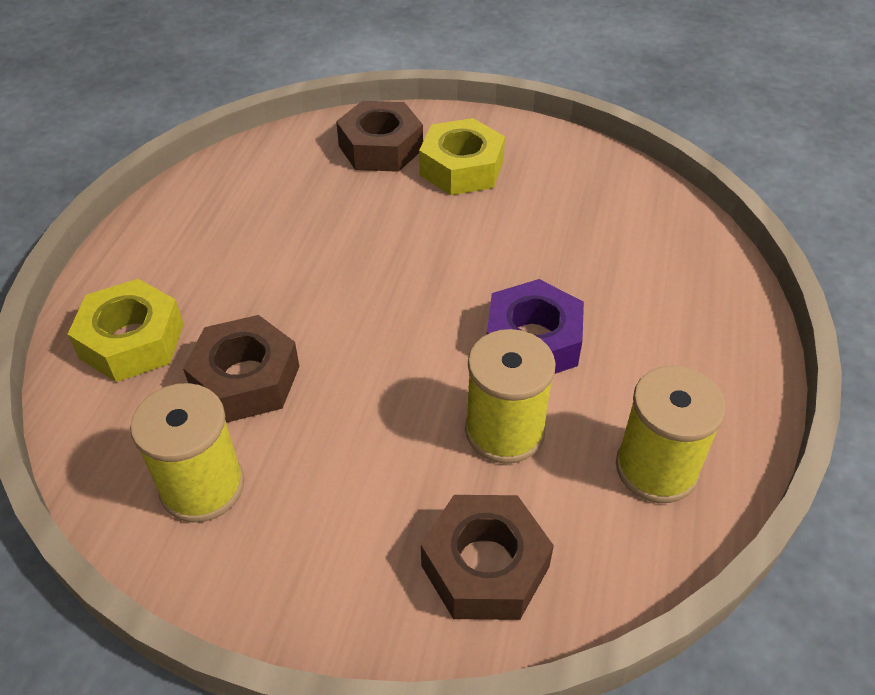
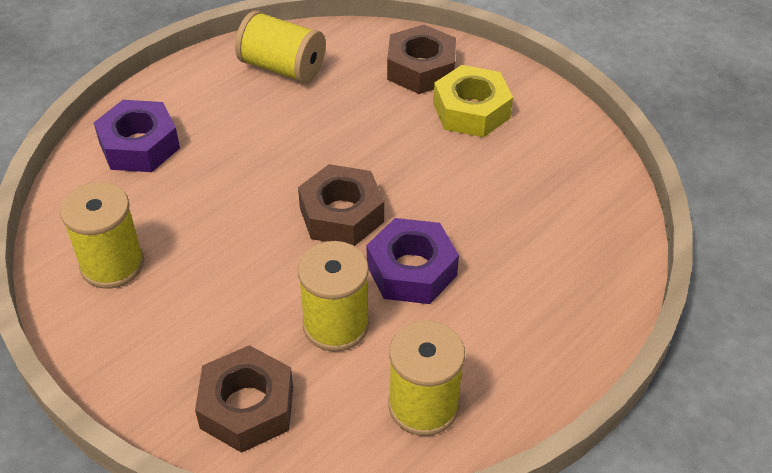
camera: 30 degrees right, 0 degrees up
(132, 341) = (139, 145): yellow nut -> purple nut
(235, 198) = (282, 67): none -> yellow spool
(246, 379) = (191, 205): brown nut -> brown nut (341, 214)

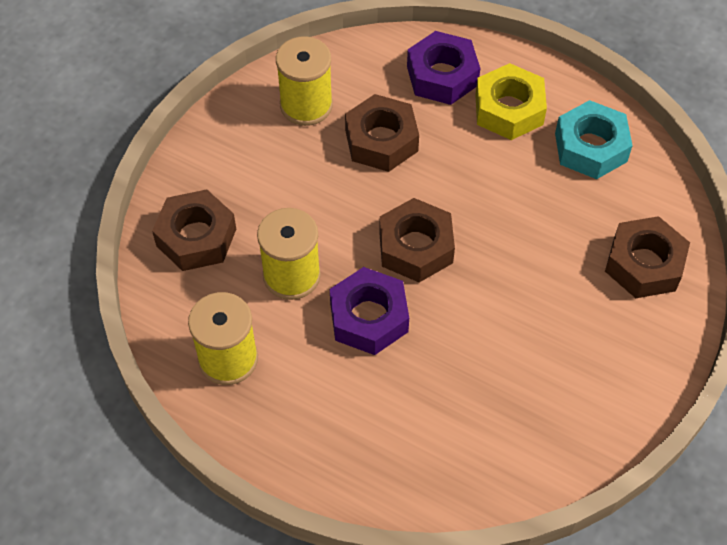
camera: 75 degrees right, 10 degrees up
(196, 211) = (381, 140): none -> brown nut
(282, 67) = (590, 147): yellow spool -> turquoise nut
(471, 110) = (600, 323): yellow nut -> yellow nut (509, 109)

